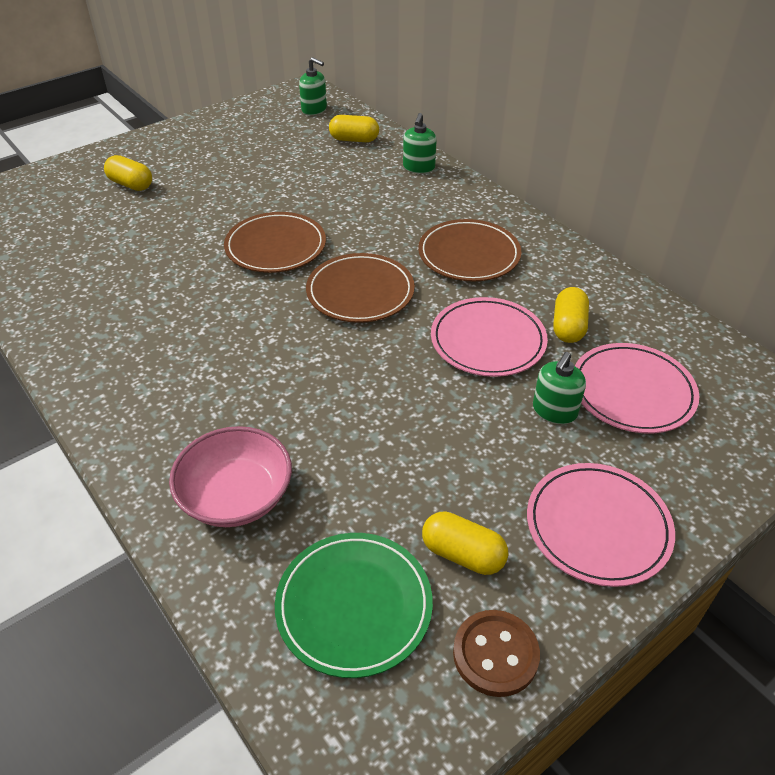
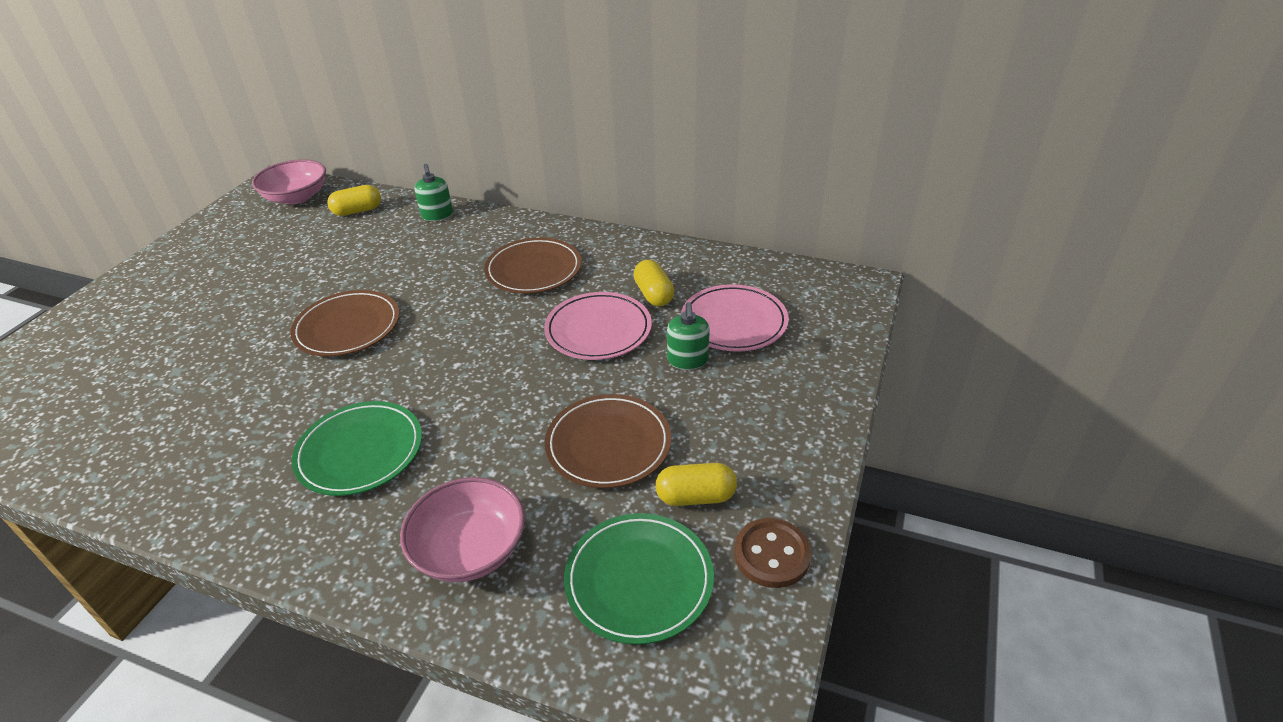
camera: 30 degrees left, 5 degrees down
(131, 184) = (140, 327): yellow capsule -> none
(212, 364) = (360, 451): none -> green plate
(314, 109) = (296, 197): green soap dispenser -> pink bowl
(360, 292) = (459, 334): brown plate -> brown plate (608, 444)
(598, 526) = (777, 427): pink plate -> none

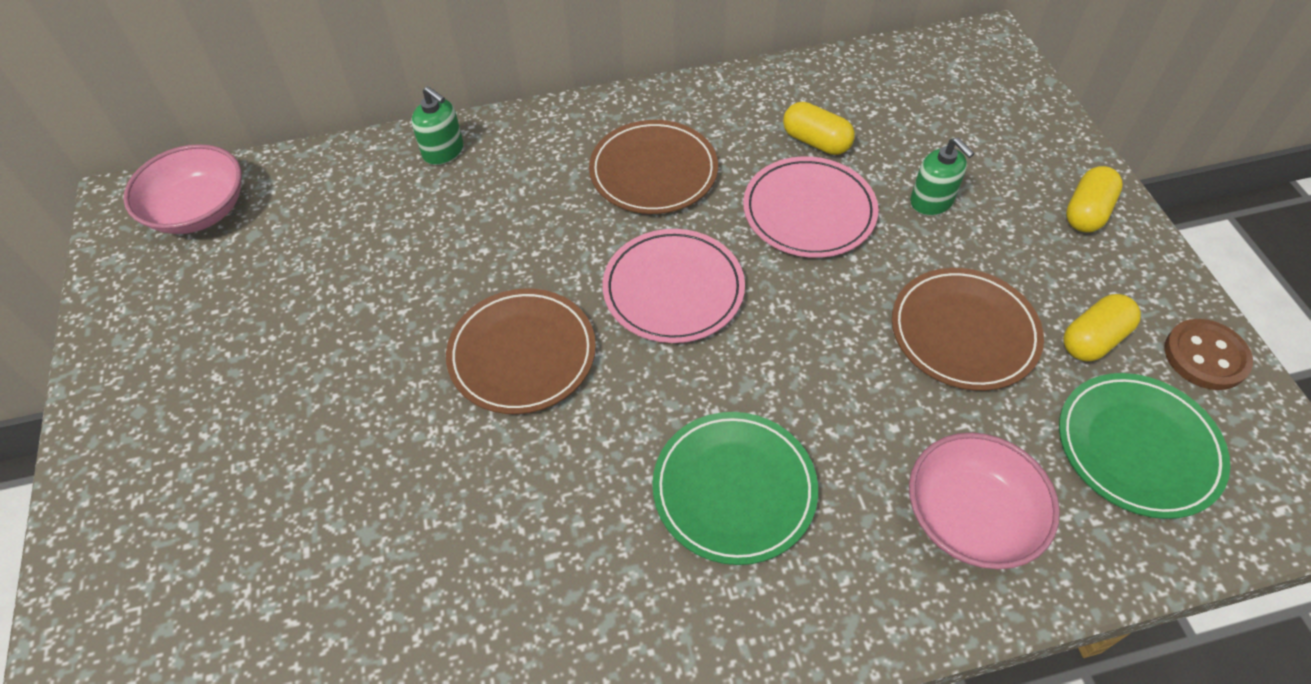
camera: 35 degrees left, 15 degrees up
(357, 211) = (322, 192): yellow capsule -> yellow capsule (1086, 212)
(734, 322) = (925, 137): pink plate -> pink plate (673, 289)

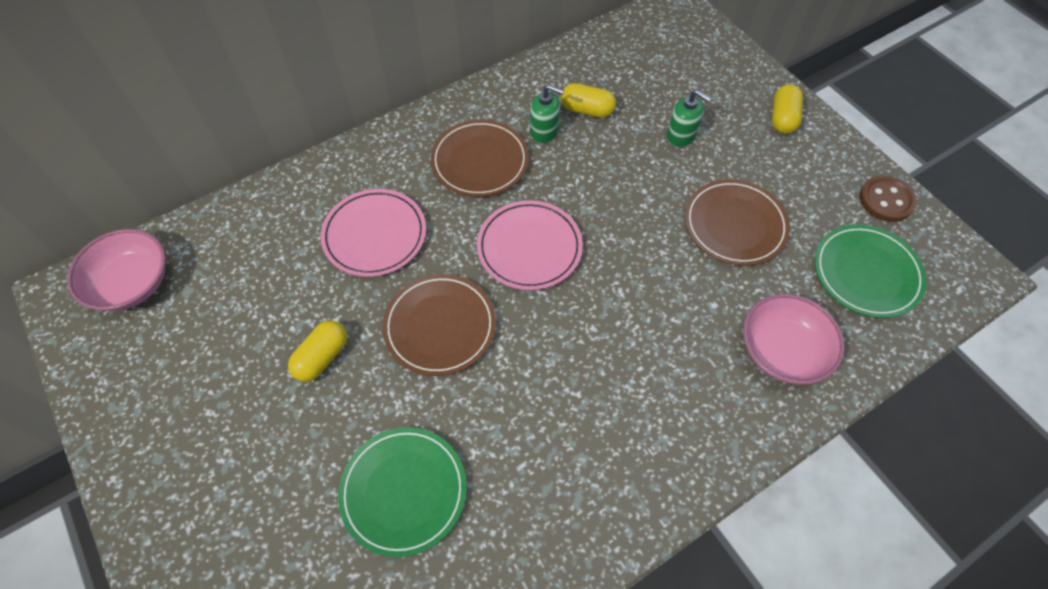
camera: 20 degrees left, 5 degrees up
(443, 151) = (313, 184): green soap dispenser -> green soap dispenser (544, 131)
(734, 489) = (626, 379): green plate -> green plate (404, 491)
(809, 211) = (601, 164): pink plate -> pink plate (375, 235)
(1093, 339) = (816, 207): yellow capsule -> yellow capsule (322, 357)

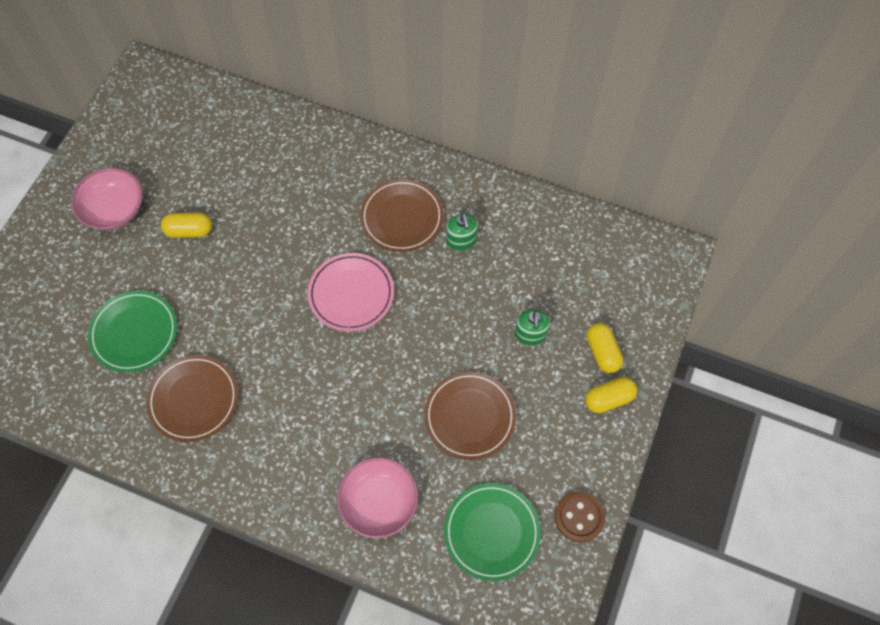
camera: 55 degrees right, 5 degrees up
(132, 283) = (170, 97): pink bowl -> pink bowl (114, 209)
(375, 235) = (295, 197): pink plate -> none
(440, 326) = (254, 280): brown plate -> brown plate (194, 399)
(587, 110) = (505, 256): yellow capsule -> yellow capsule (602, 352)

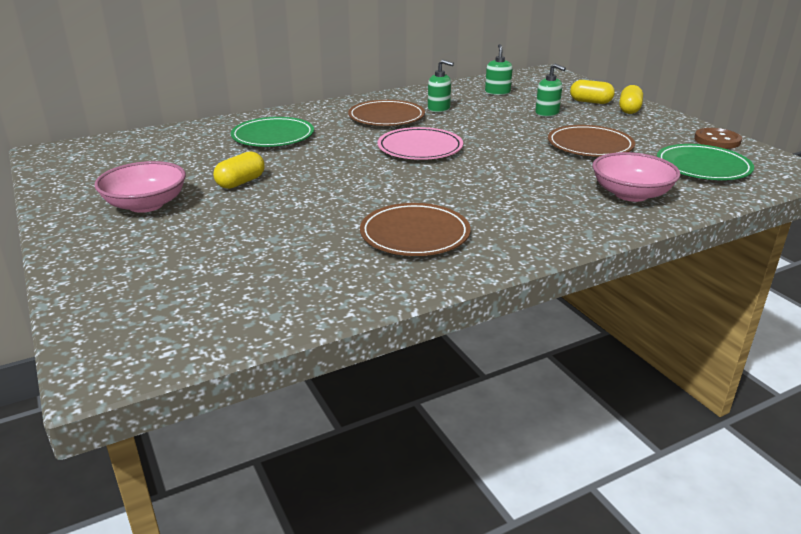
camera: 50 degrees left, 35 degrees down
(134, 333) = (292, 238): green plate -> green plate (273, 136)
(556, 256) = (497, 92): none -> green soap dispenser

